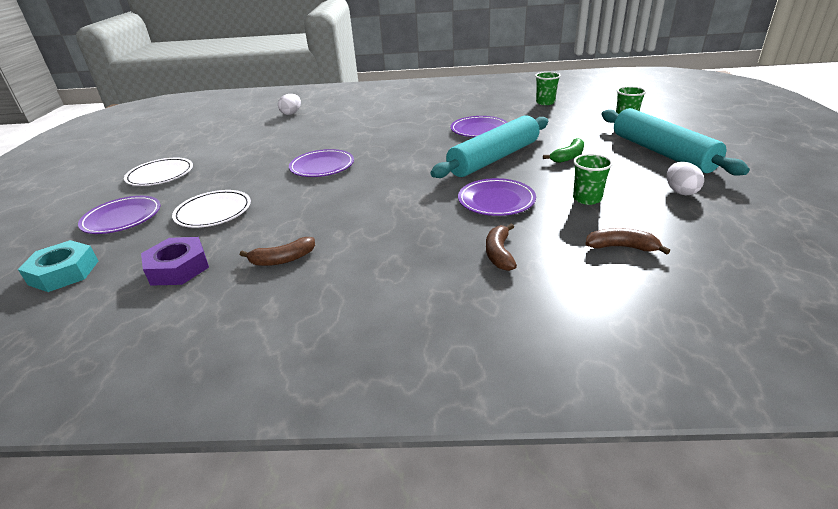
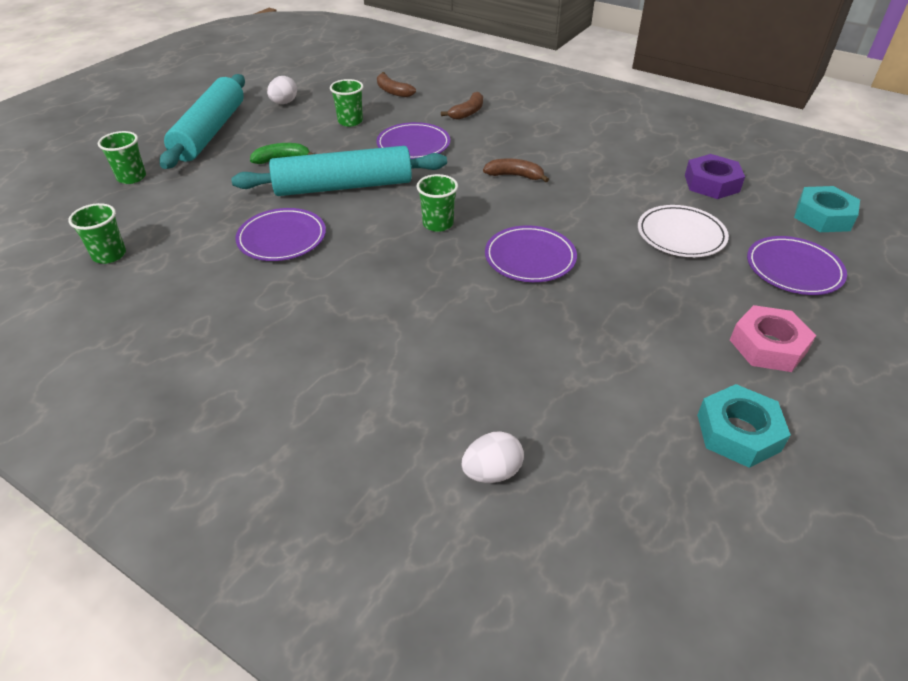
camera: 150 degrees left, 10 degrees up
(160, 175) = (768, 346): white plate -> pink nut
(186, 146) = (738, 432): none -> turquoise nut
(283, 259) = (621, 160): brown banana -> brown banana (515, 176)
(400, 162) = (438, 224): none -> green cup

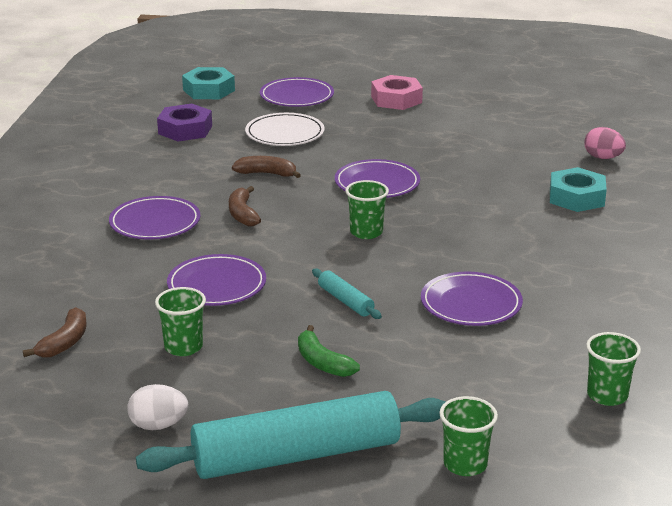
camera: 115 degrees left, 15 degrees down
(343, 186) = (345, 301): turquoise rolling pin -> turquoise rolling pin, size x0.42
(467, 112) = (104, 271): brown banana -> brown banana (266, 174)
(492, 472) = (603, 158): white egg -> pink egg
(526, 139) = (155, 222): none -> purple plate
(738, 432) = (486, 102): turquoise nut -> turquoise nut (576, 197)

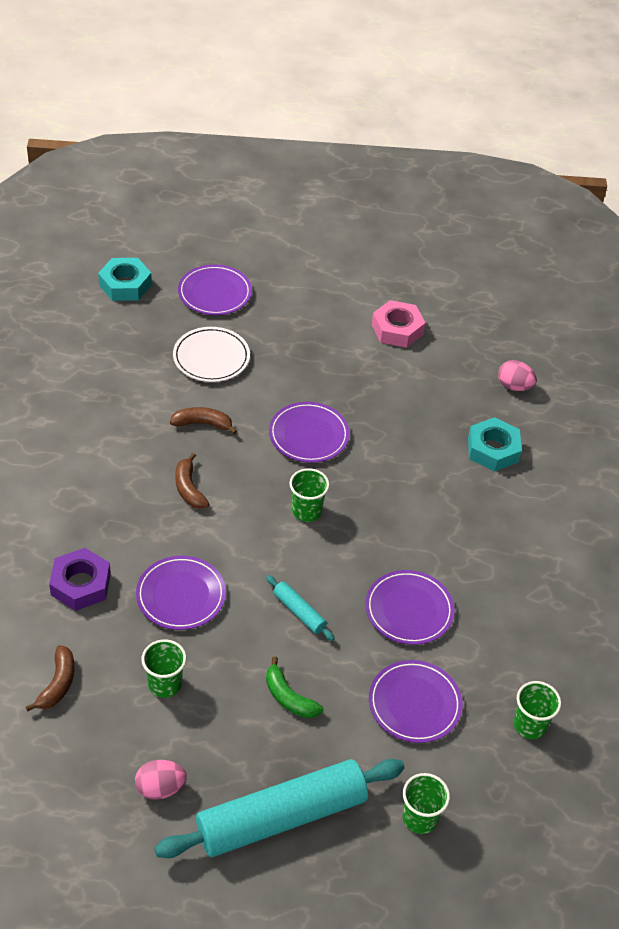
camera: 10 degrees left, 20 degrees up
(155, 222) = (108, 505): purple plate -> purple plate (414, 704)
(158, 425) = (160, 788): white egg -> pink egg
(185, 130) = (112, 354): purple nut -> purple nut (81, 584)
(396, 99) = (313, 296): pink nut -> pink nut (397, 329)

